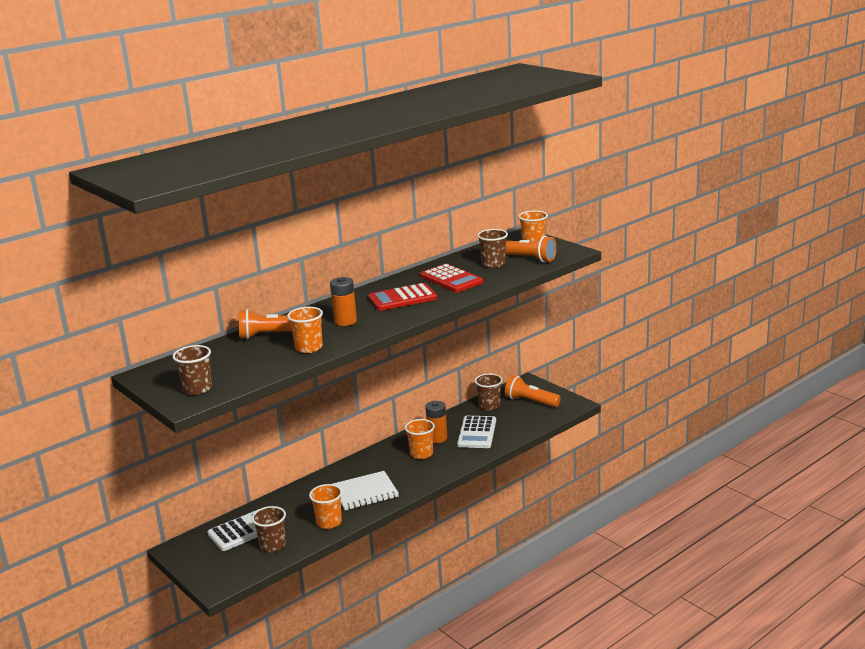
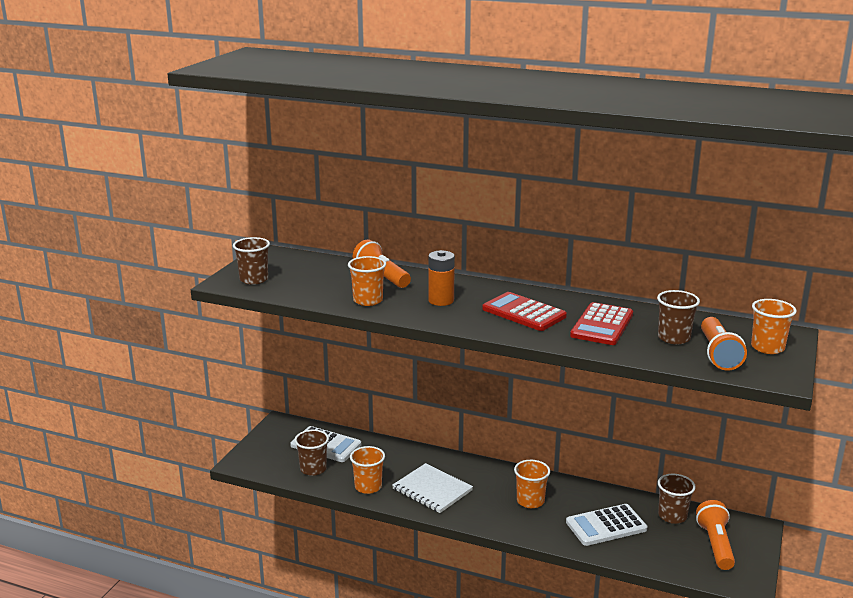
camera: 60 degrees right, 0 degrees up
(437, 438) = (570, 501): orange battery -> none

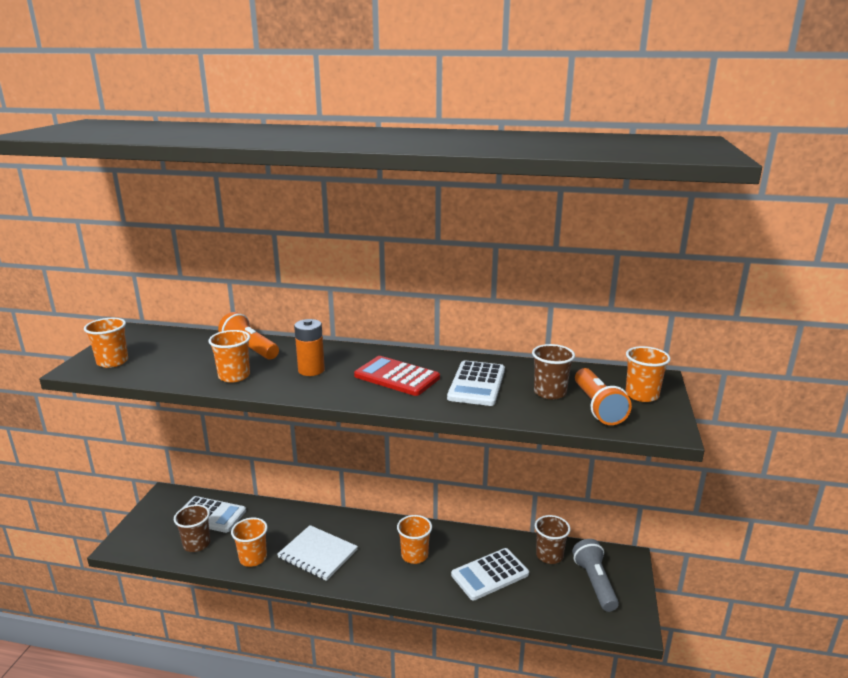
camera: 10 degrees left, 0 degrees up
(254, 279) = (112, 362): brown cup -> orange cup
(602, 325) = (477, 384): red calculator -> white calculator
(715, 545) = (594, 583): orange flashlight -> grey flashlight

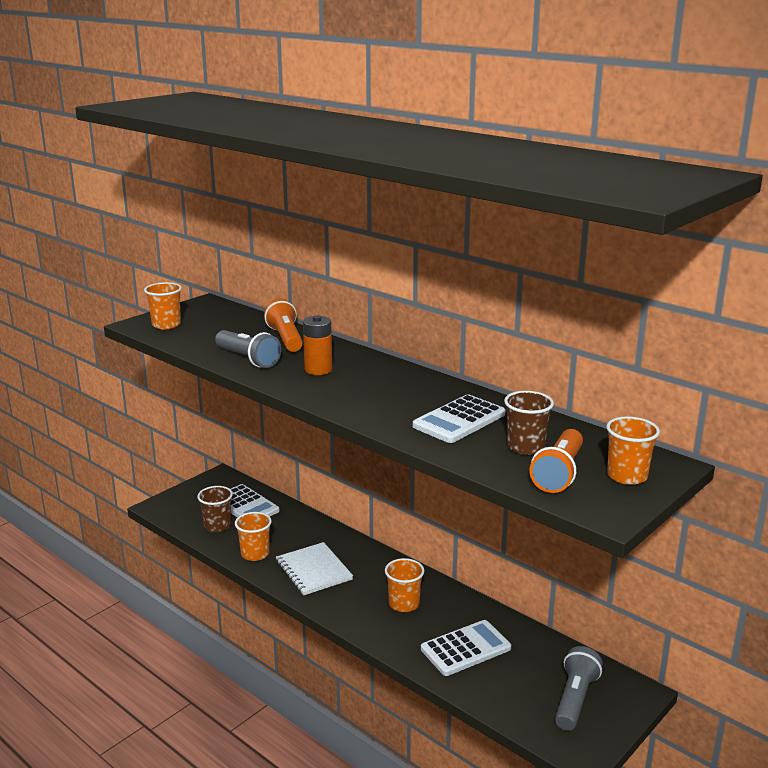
camera: 30 degrees right, 0 degrees up
(234, 376) = (248, 359): orange cup -> grey flashlight
(397, 377) = (389, 394): red calculator -> none
(490, 574) = (465, 648): white calculator -> white calculator turned 150 degrees clockwise
(549, 555) = (547, 655): brown cup -> none

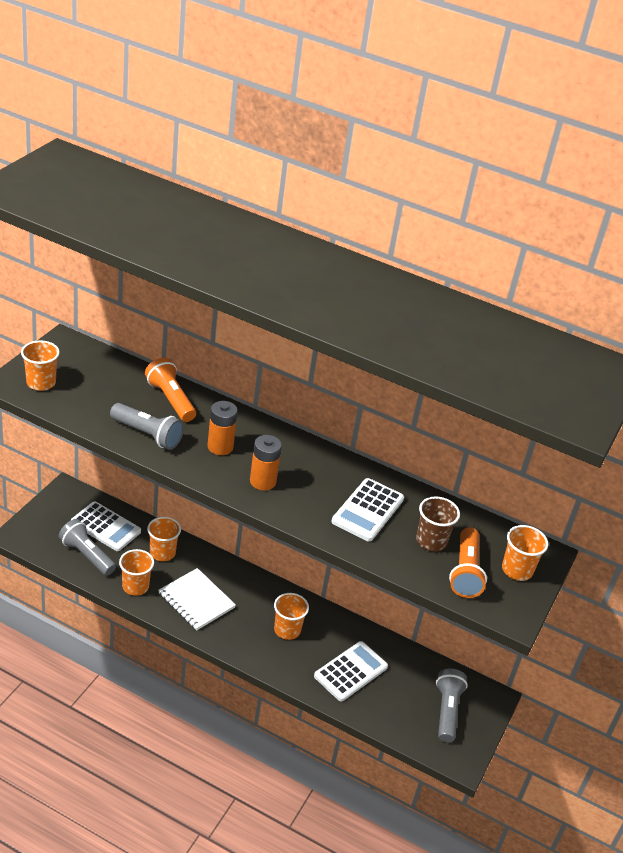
camera: 20 degrees left, 15 degrees up
(217, 526) = (87, 555): brown cup -> grey flashlight
(294, 529) = (162, 553): none -> orange cup
(350, 394) = (262, 481): none -> orange battery

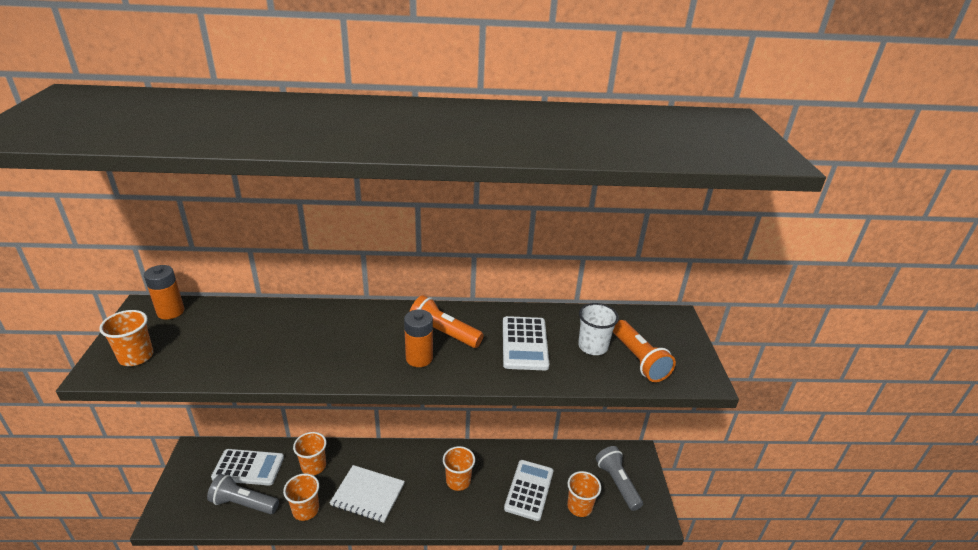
camera: 25 degrees left, 5 degrees down
(147, 435) = (281, 361): grey flashlight -> none
(170, 399) = (284, 321): orange flashlight -> orange flashlight (443, 333)
(220, 447) = (359, 344): orange battery -> orange battery (170, 312)
(431, 541) = (592, 346): brown cup -> white cup
(517, 570) = (671, 340): orange cup -> orange cup (579, 506)

